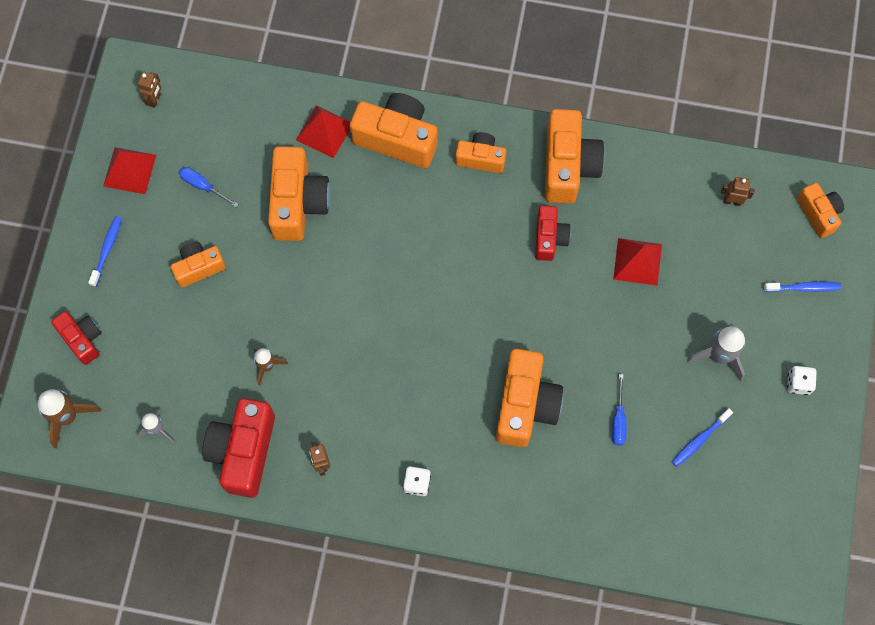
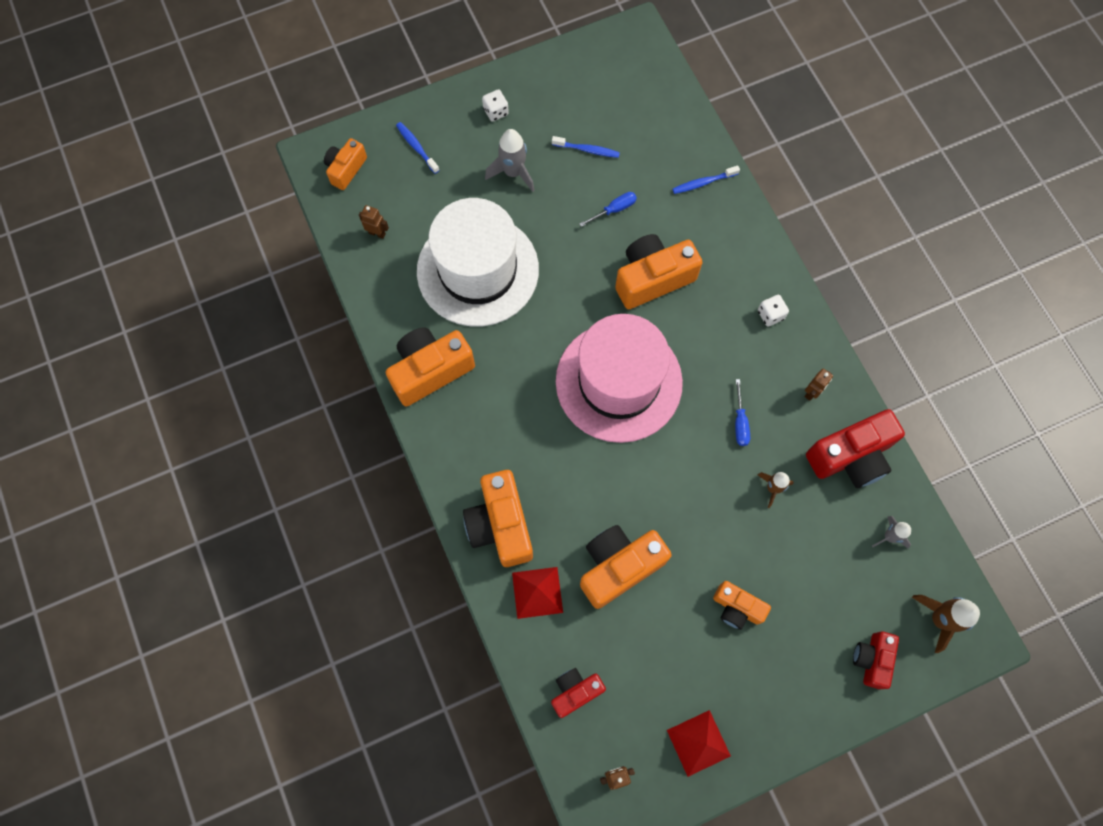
camera: 125 degrees left, 0 degrees up
(107, 250) = (783, 702): blue toothbrush -> blue toothbrush (703, 183)
(203, 186) = (664, 662): blue screwdriver -> blue screwdriver (740, 422)
(449, 308) = (619, 382): none -> pink hat
(481, 158) = (471, 443): orange camera -> none
(549, 238) = (504, 345): red camera -> red camera (575, 691)
(637, 261) = (478, 270): red pyramid -> white hat
(732, 201) = (377, 233): brown robot -> brown robot turned 135 degrees clockwise

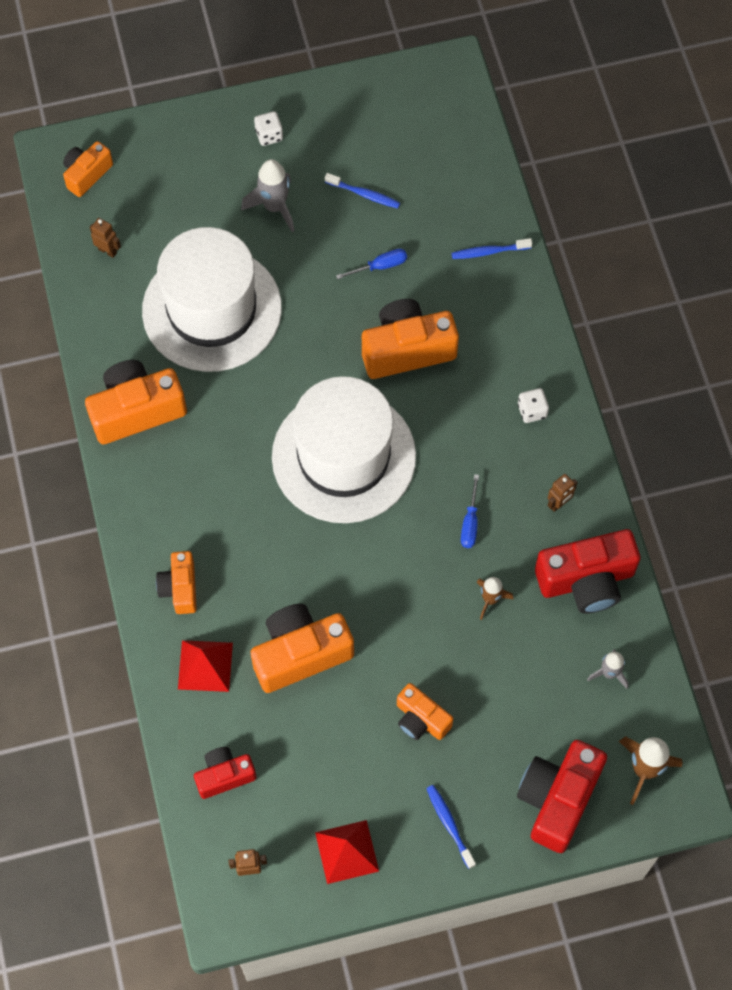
camera: 10 degrees right, 5 degrees down
(416, 147) = (171, 162): blue toothbrush -> blue toothbrush (449, 824)
(500, 525) = (180, 588): orange camera -> orange camera, size x0.58
(619, 382) = (344, 456): pink hat -> white hat
(871, 659) = (557, 799): red camera -> red camera, size x1.71

